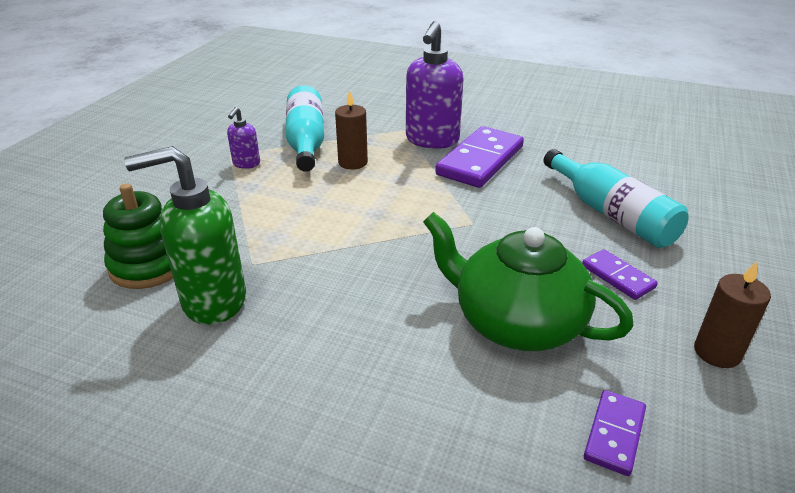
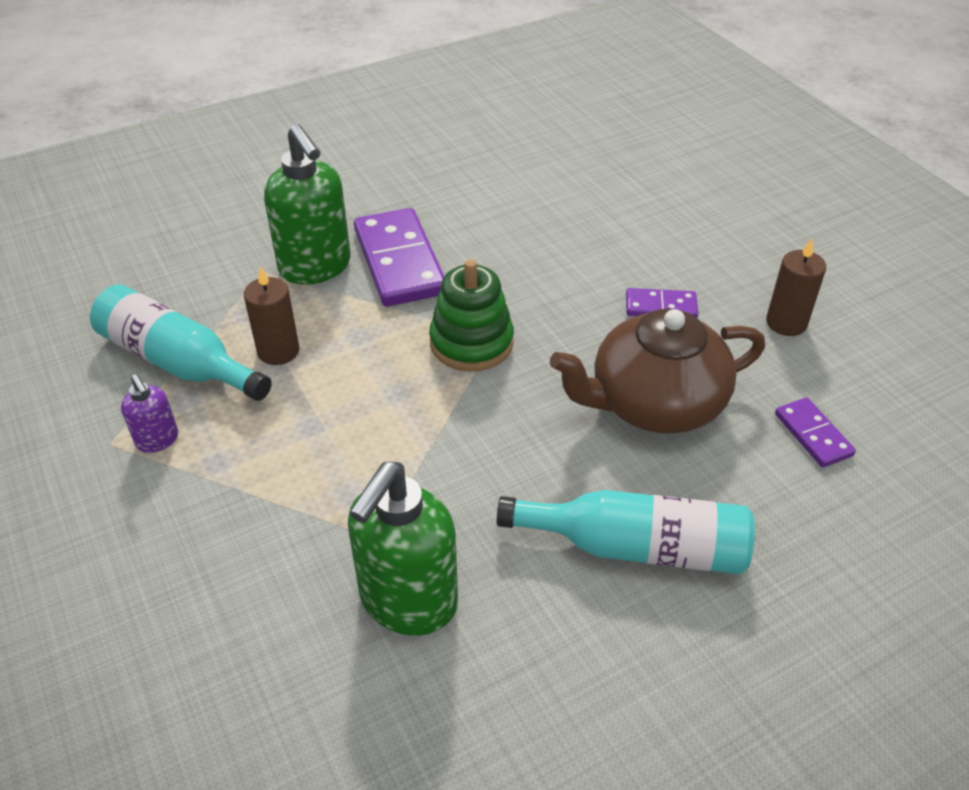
camera: 50 degrees left, 10 degrees up
(149, 265) = (275, 632): green stacking toy -> green stacking toy (471, 343)
(432, 140) = (316, 267): purple soap dispenser -> green soap dispenser
(516, 322) = (654, 403): green teapot -> brown teapot
(611, 214) = (580, 247): turquoise bottle -> turquoise bottle (637, 547)

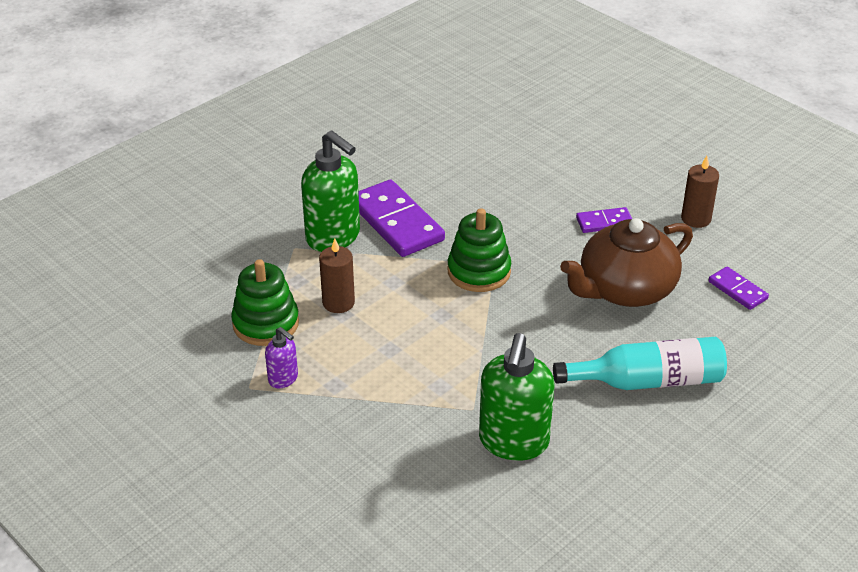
camera: 15 degrees left, 5 degrees down
(178, 361) = (266, 323): turquoise bottle -> green stacking toy

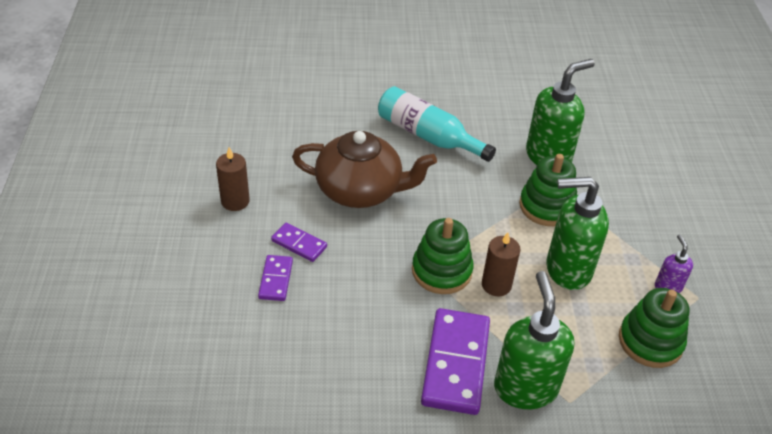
camera: 140 degrees left, 5 degrees up
(338, 303) = (576, 320): brown candle -> brown candle (496, 285)
(382, 337) = (567, 269): none -> green soap dispenser
(458, 384) = (547, 206): none -> green stacking toy
(737, 290) = (294, 143): purple domino -> purple domino (276, 279)

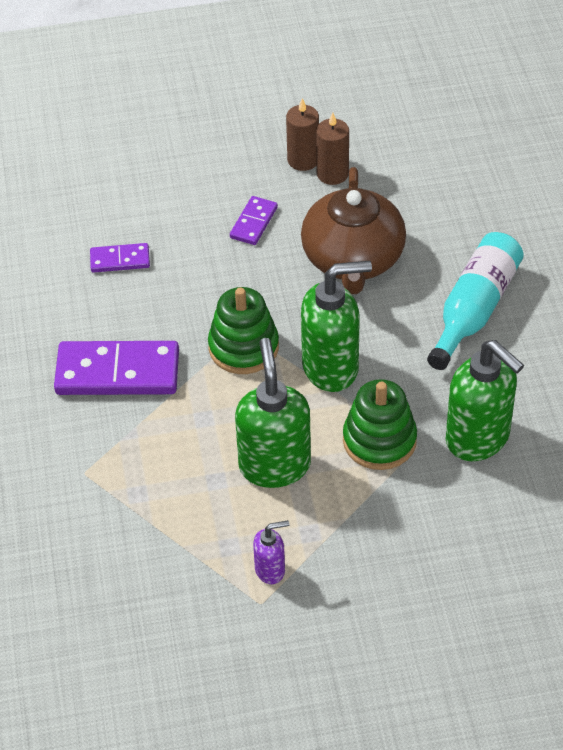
camera: 85 degrees right, 5 degrees up
(276, 279) = (199, 214): purple domino -> purple domino (120, 260)
(496, 285) = (234, 398): brown candle -> brown candle (332, 174)
(525, 387) = (96, 433): green soap dispenser -> green soap dispenser (331, 367)
(650, 341) = (180, 548): green stacking toy -> none

